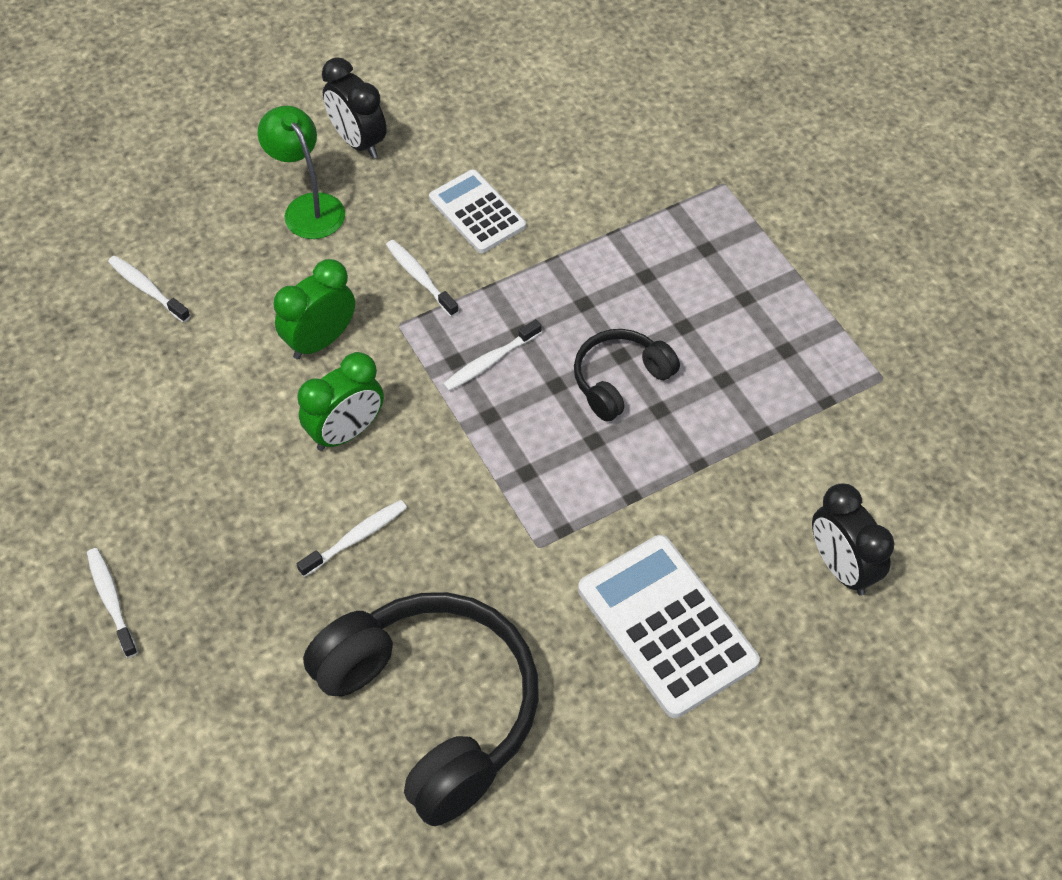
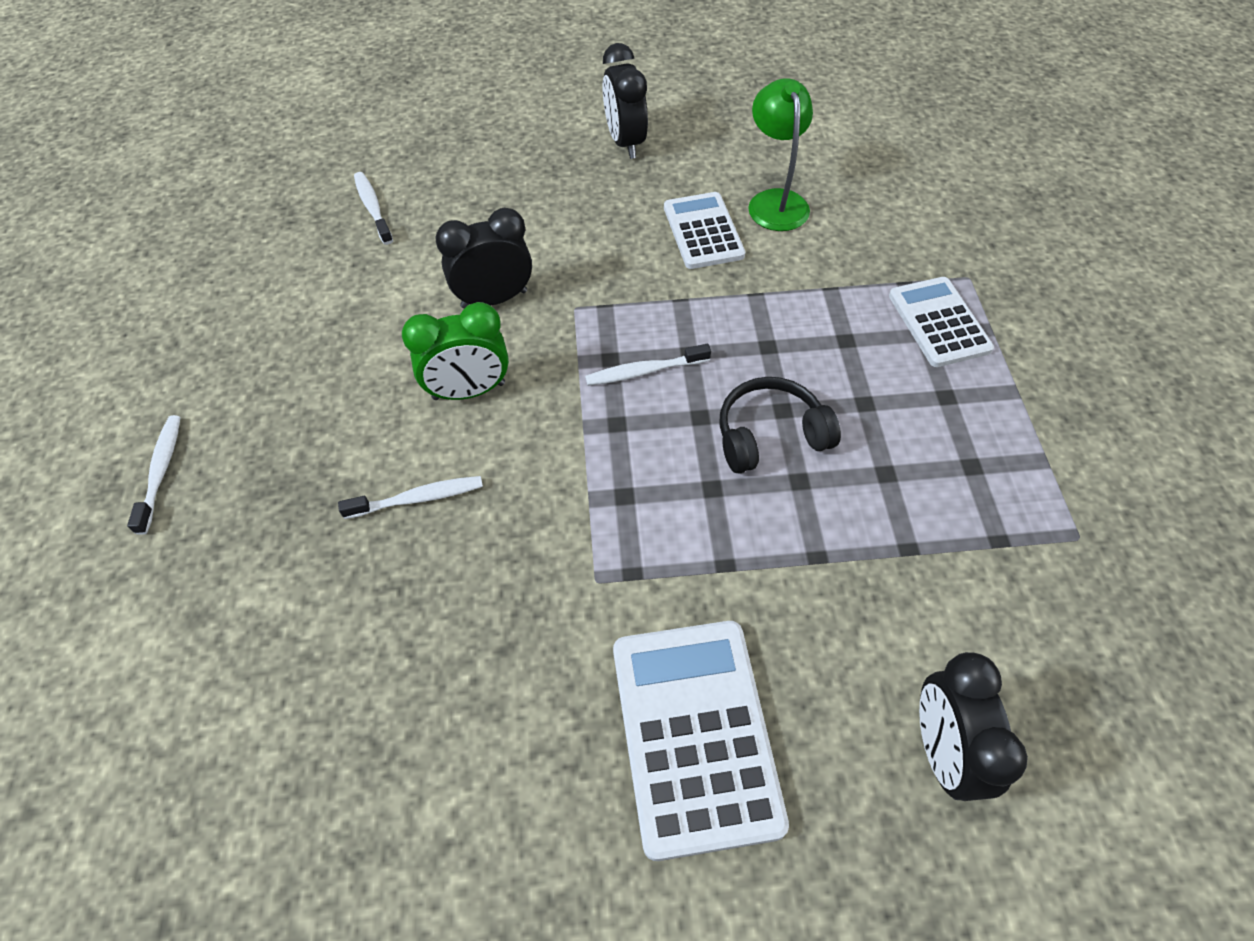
camera: 25 degrees right, 0 degrees up
(308, 207) = (550, 182): green lamp -> green lamp (775, 201)
(320, 341) = (494, 299): green clock -> black clock
(420, 277) = (618, 272): white toothbrush -> none
(432, 709) = (387, 720): black headphones -> none
(714, 234) = (938, 322): none -> white calculator

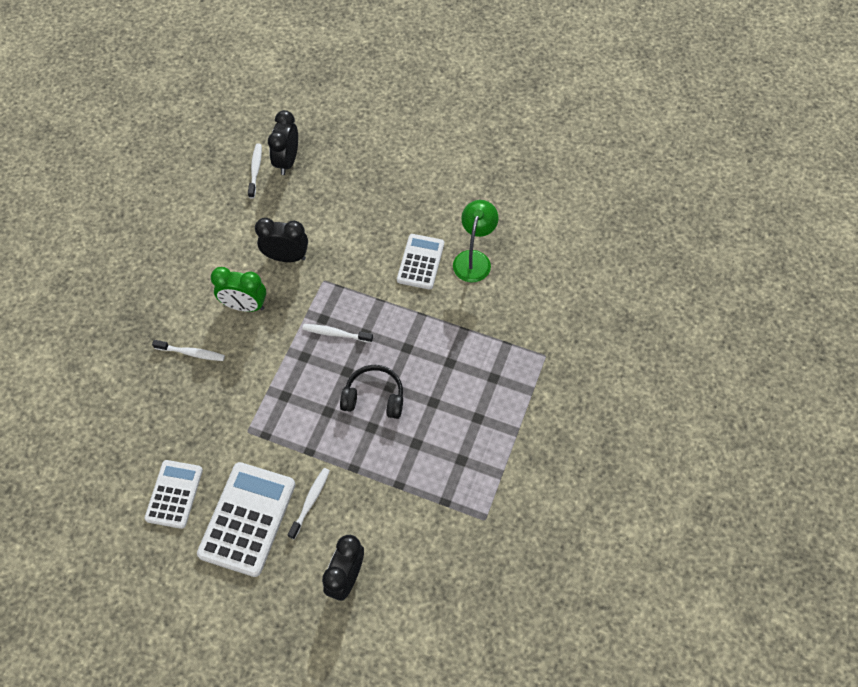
camera: 25 degrees right, 5 degrees up
(161, 471) = (86, 286): white toothbrush -> white toothbrush (310, 501)
(625, 142) = (416, 182): black clock -> black clock (287, 161)
(938, 322) = (507, 375): white calculator -> white calculator (174, 494)

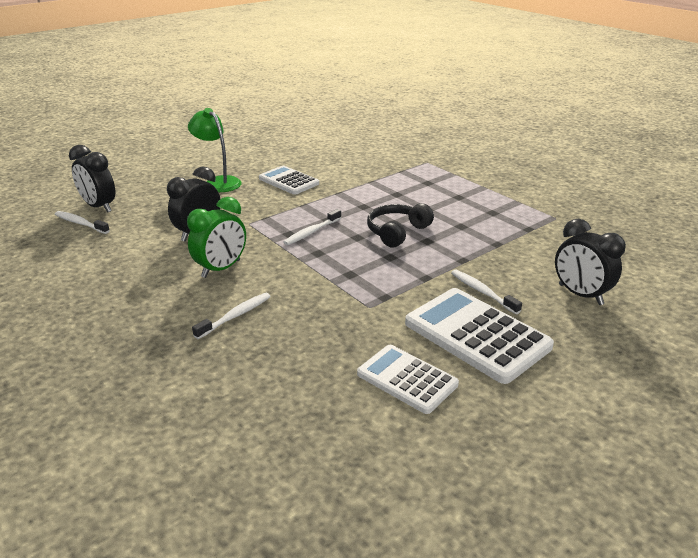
camera: 60 degrees left, 30 degrees down
(474, 259) = (313, 163): green lamp -> green lamp (218, 182)

